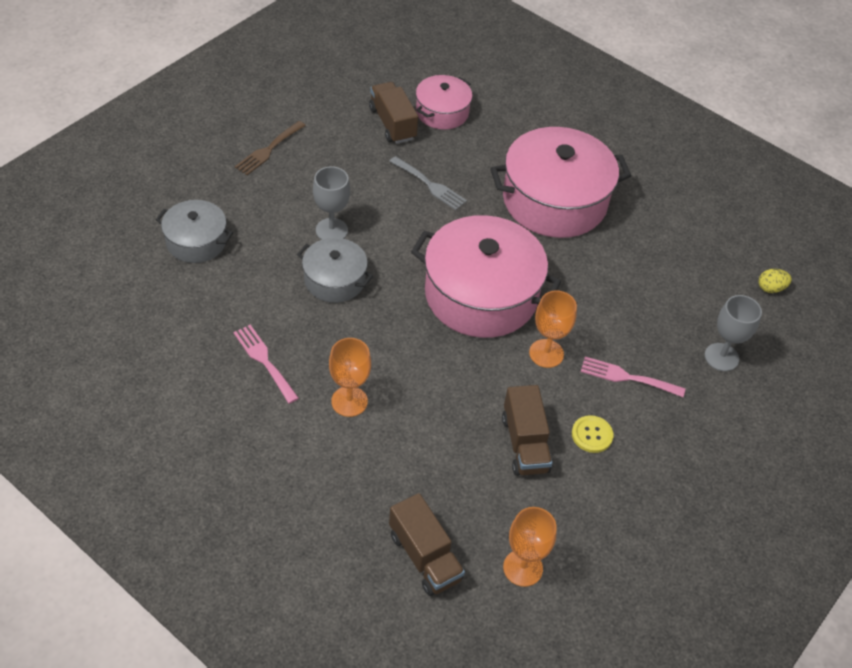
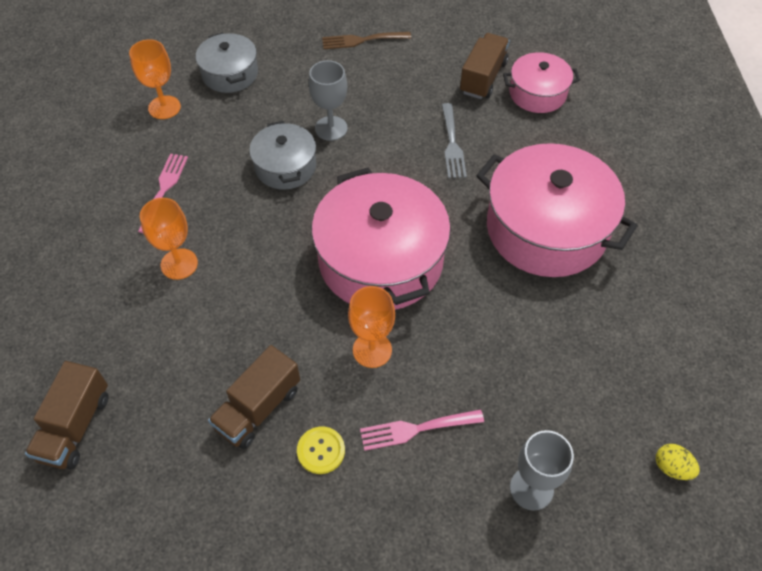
camera: 50 degrees right, 5 degrees up
(523, 568) = (126, 506): orange goblet -> orange goblet (164, 107)
(627, 377) = (416, 429): pink fork -> pink fork turned 75 degrees counterclockwise

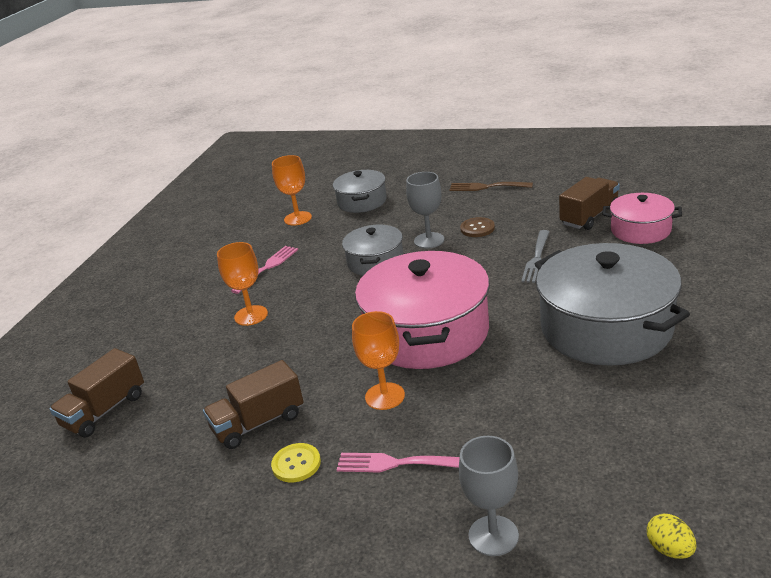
camera: 25 degrees right, 25 degrees down
(376, 105) = (477, 228): none -> brown button
(546, 229) = (606, 328): pink pot -> grey pot

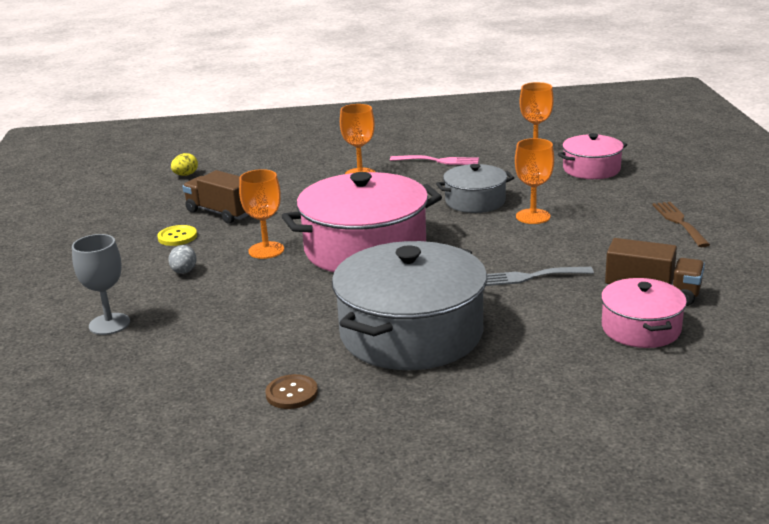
camera: 65 degrees right, 5 degrees down
(105, 411) = (222, 161): brown truck -> none
(362, 201) = (591, 169): grey pot -> pink pot
(395, 463) = (184, 272): pink fork -> grey egg
(429, 240) = (533, 216): grey goblet -> orange goblet
(477, 228) = (575, 235): brown button -> brown button (292, 393)
(670, 549) = (98, 401): yellow egg -> yellow egg (185, 175)

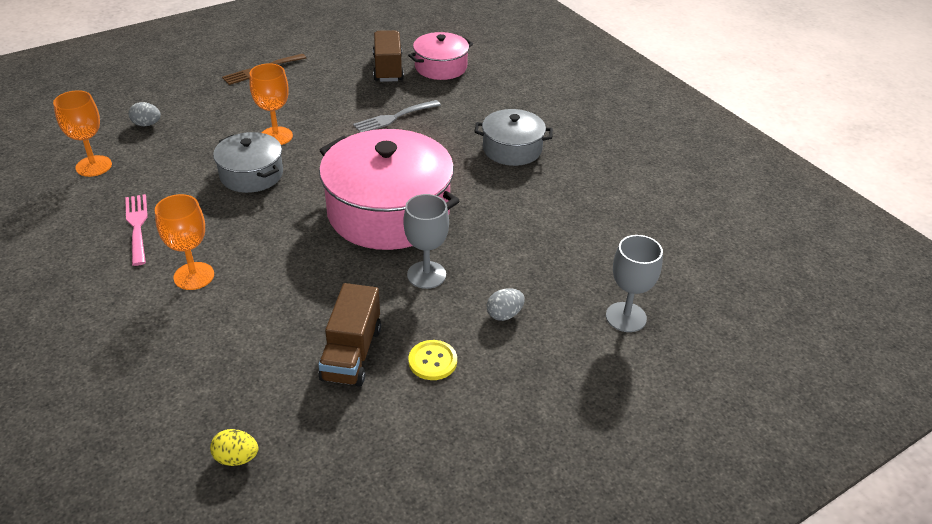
camera: 120 degrees left, 15 degrees up
(266, 250) = (426, 275): orange goblet -> grey goblet
(292, 393) = (624, 177): brown button -> none
(411, 333) = (512, 149): grey pot -> grey pot, size x0.54
(529, 277) = (394, 118): grey fork -> grey fork turned 90 degrees clockwise
(591, 169) = (147, 124): pink pot -> grey egg

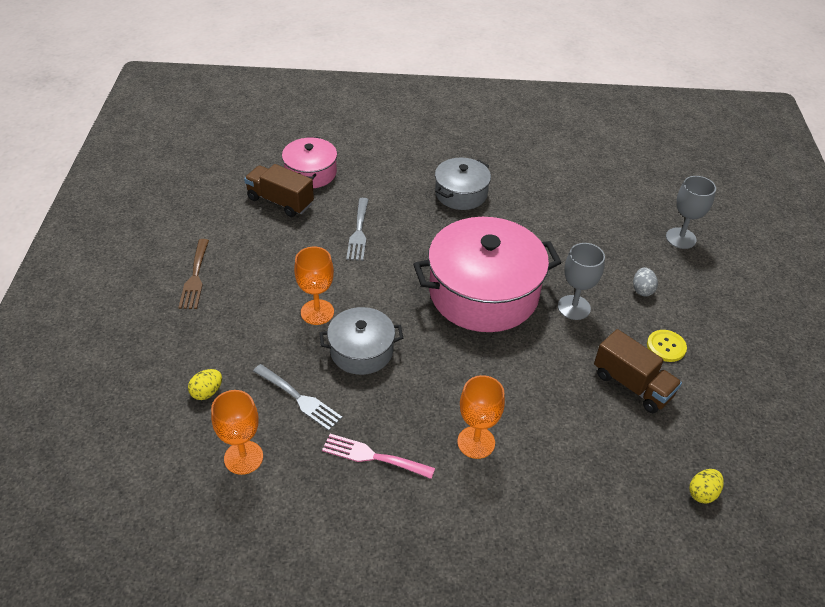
camera: 55 degrees left, 5 degrees up
(147, 124) = (207, 392): grey egg -> yellow egg
(173, 166) = (299, 398): none -> grey fork

